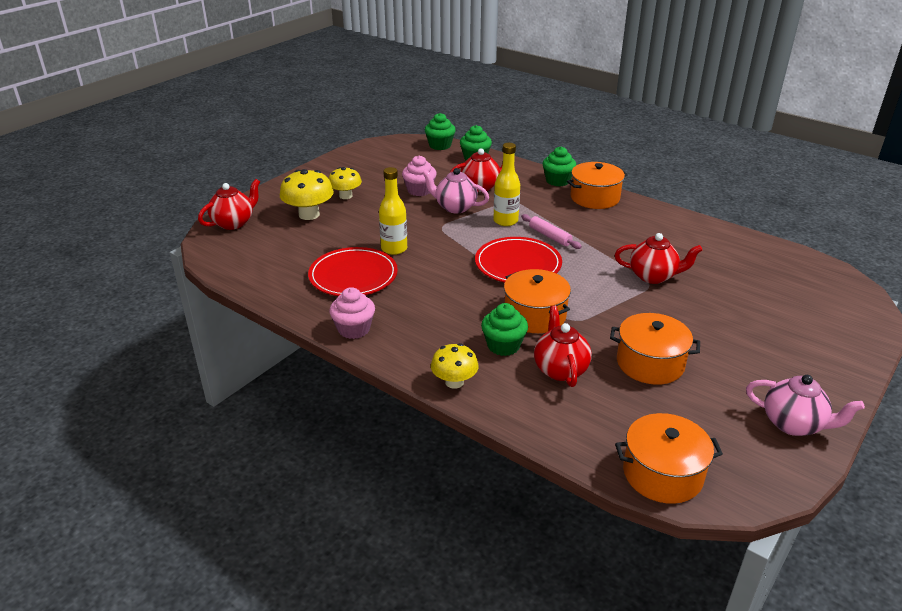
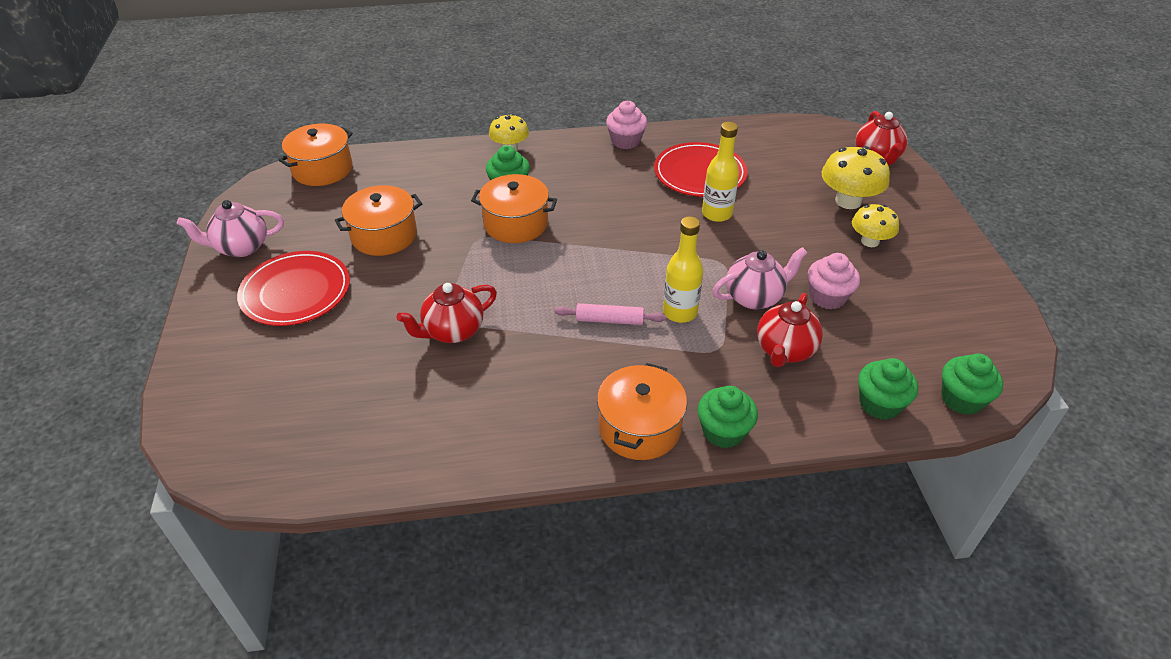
camera: 135 degrees right, 10 degrees up
(518, 264) = (594, 265): red plate -> red plate (296, 292)
(560, 369) = (448, 194): red teapot -> none

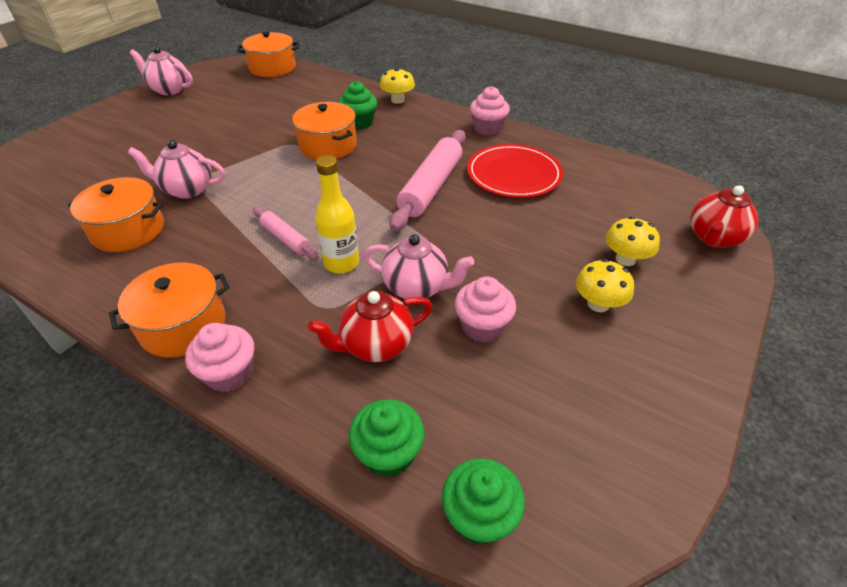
camera: 40 degrees right, 0 degrees up
(296, 292) = (154, 124): red plate -> none
(384, 235) = (244, 116): orange pot -> orange pot (128, 230)
(452, 331) = (187, 190): red teapot -> pink teapot
(655, 216) = (431, 187): none -> pink rolling pin
(716, 214) = (483, 209): yellow bottle -> none
(723, 432) = (229, 373): green cupcake -> pink cupcake
(848, 201) = (625, 259): yellow mushroom -> yellow mushroom, size x0.66

